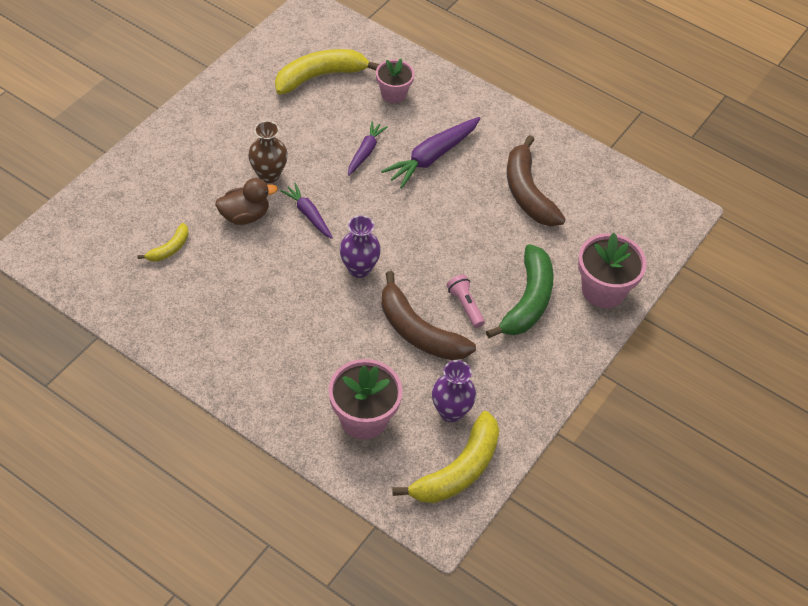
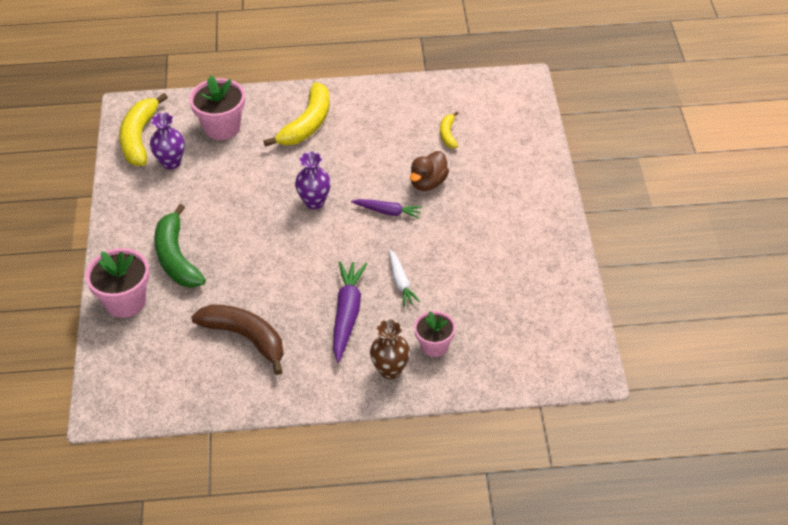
camera: 145 degrees right, 5 degrees down
(269, 175) = (447, 218): brown vase -> brown vase (390, 370)
(320, 76) = (507, 318): yellow banana -> yellow banana (307, 124)
(365, 152) = (401, 282): purple carrot -> white carrot
(418, 331) = (235, 191): brown banana -> none
(465, 306) = (218, 226): pink flashlight -> none

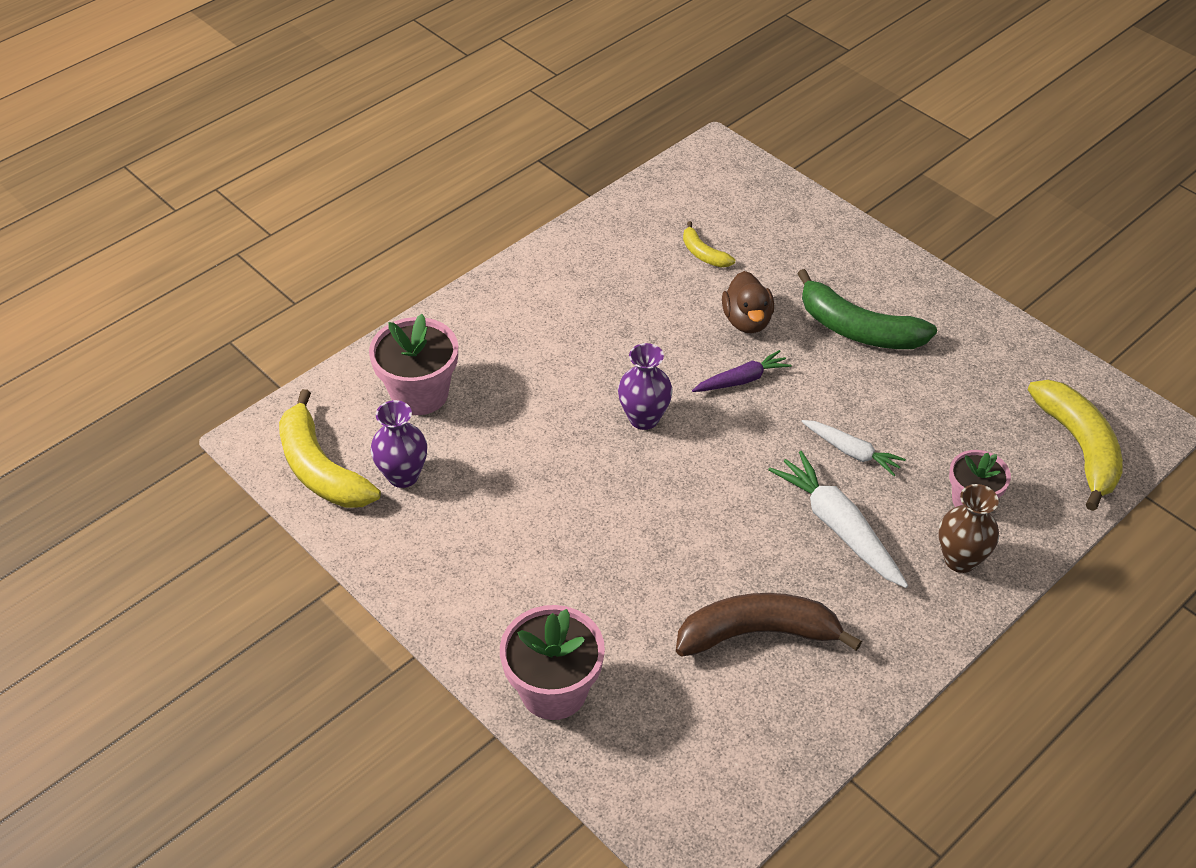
camera: 40 degrees left, 0 degrees up
(176, 257) = (554, 591): green banana -> green banana (857, 329)
(307, 124) = (524, 331): yellow banana -> yellow banana (1079, 447)
(347, 314) = (838, 527): purple carrot -> white carrot

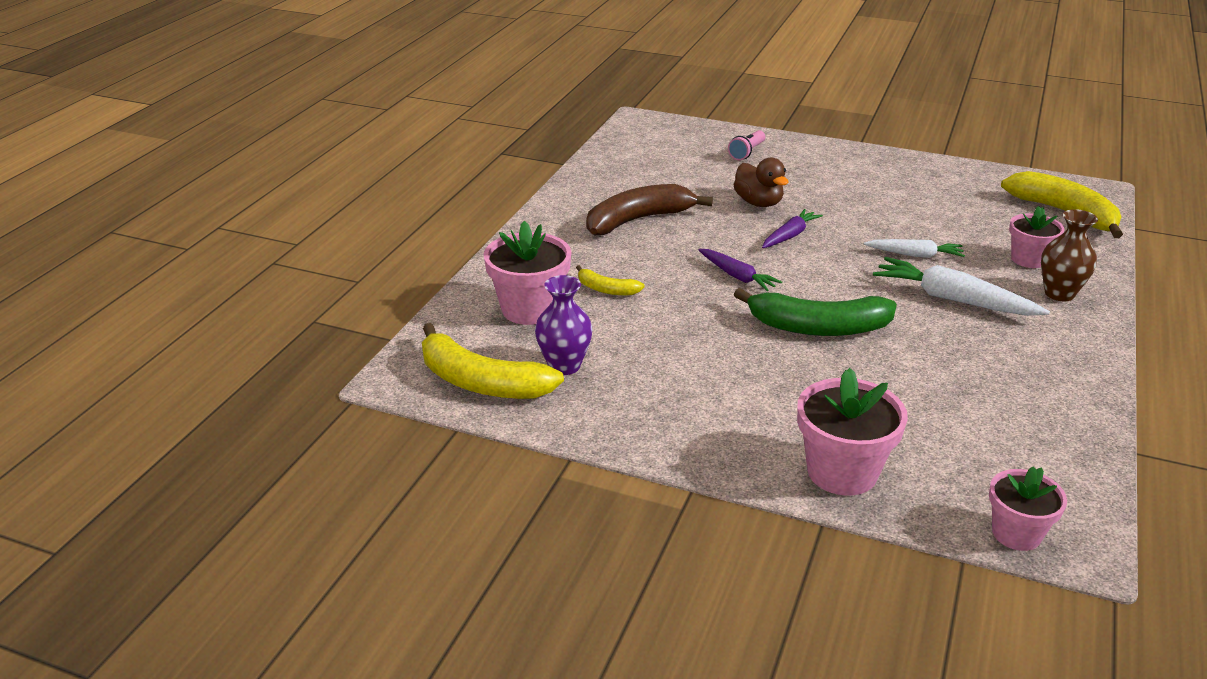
camera: 25 degrees left, 15 degrees down
(644, 418) = (737, 276): purple vase -> purple carrot
(651, 817) = (1016, 533): none -> pink flower pot
(703, 253) = (686, 174): yellow banana -> yellow banana (606, 289)
(758, 633) = (966, 381): brown banana -> brown banana (638, 220)
(795, 239) = (747, 152): none -> pink flashlight
(857, 329) = (844, 189): green banana -> green banana (818, 327)

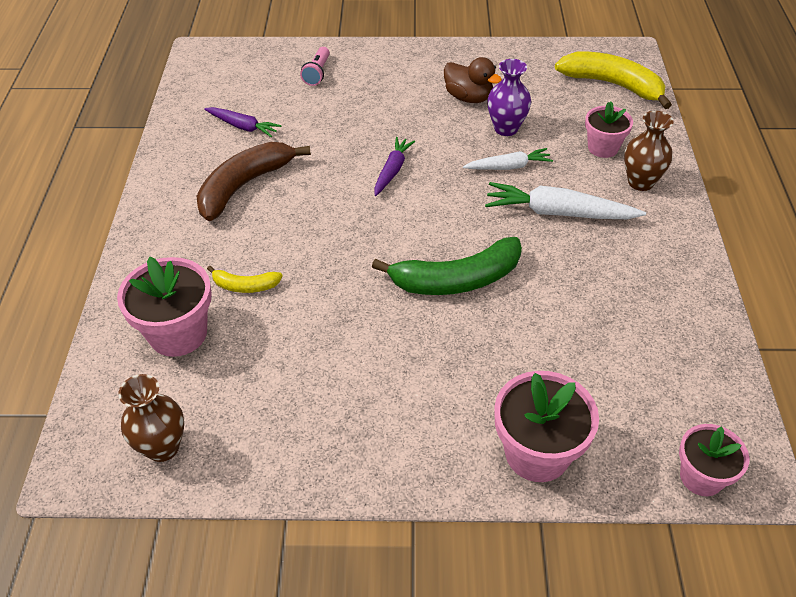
camera: 20 degrees left, 15 degrees up
(481, 382) = (163, 447): yellow banana -> brown vase
(564, 366) = (239, 399): purple vase -> purple vase (506, 128)
(737, 276) = (362, 235): purple carrot -> purple carrot (243, 127)
(758, 203) = (350, 135): brown duck -> brown duck (468, 97)

